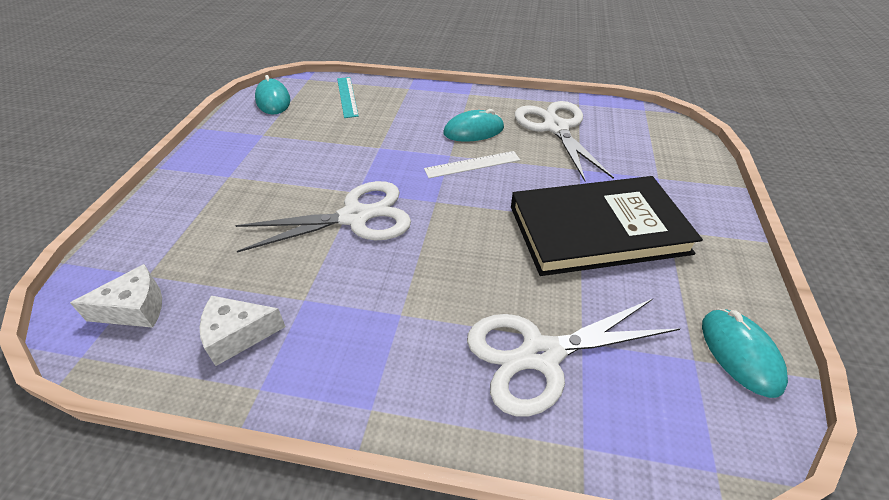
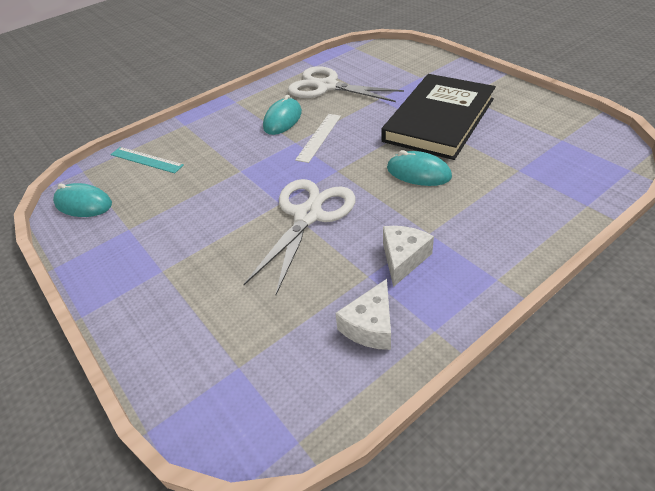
camera: 45 degrees left, 0 degrees up
(135, 309) = (275, 386): white cheese -> white cheese (403, 259)
(540, 355) = (514, 189): white scissors -> none
(740, 354) = (570, 124): turquoise mouse -> turquoise mouse (418, 173)

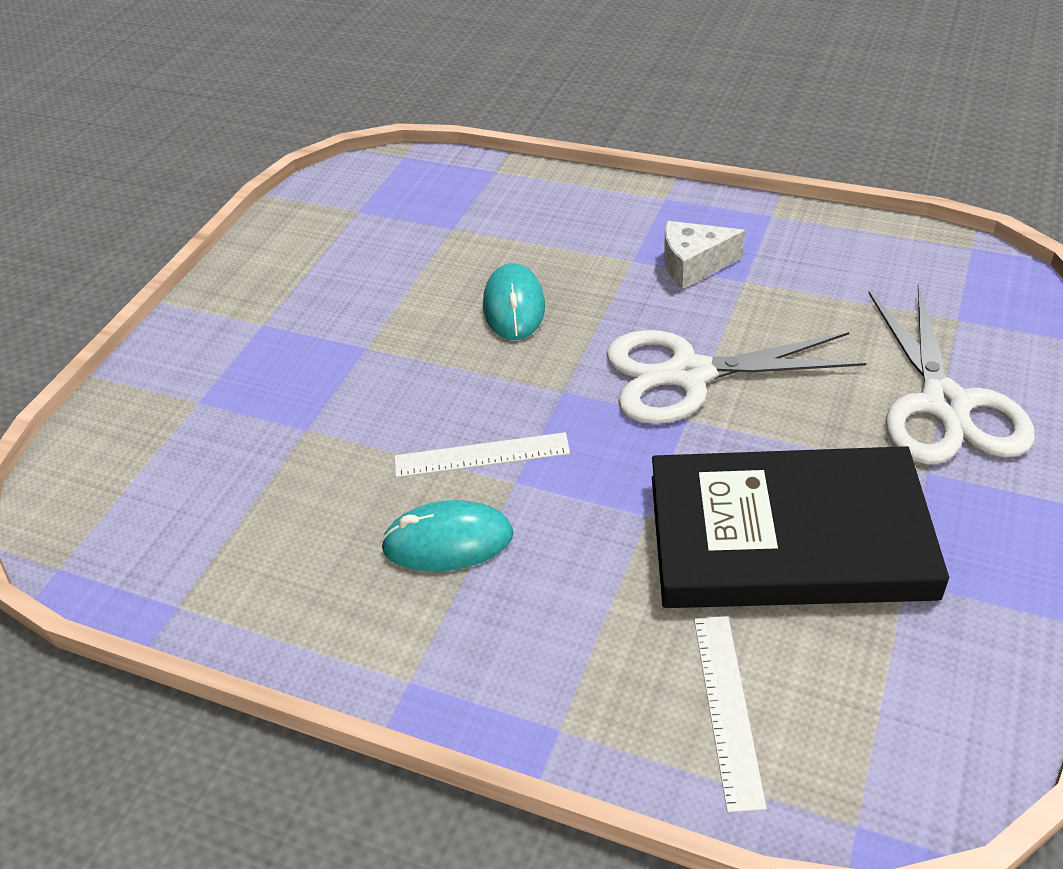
camera: 120 degrees left, 0 degrees up
(83, 204) = (928, 716): turquoise mouse -> none
(146, 160) = (727, 708): turquoise ruler -> white ruler
(327, 86) = (280, 531): white scissors -> white scissors (944, 405)
(370, 326) = (809, 253): white cheese -> none
(439, 120) = (354, 331): black book -> black book (788, 536)

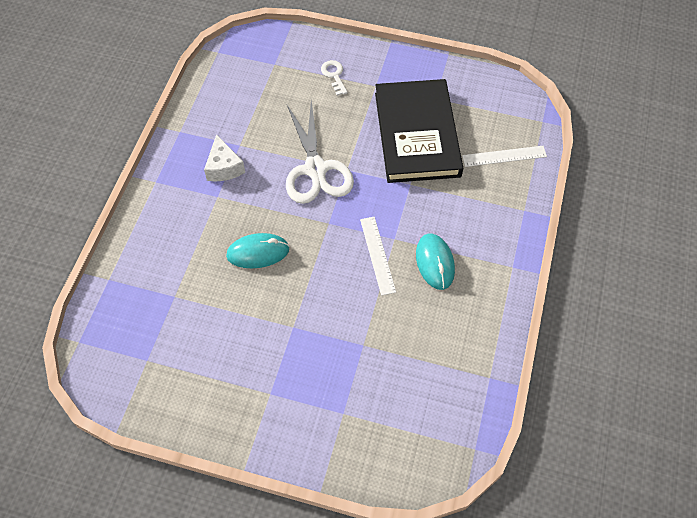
camera: 100 degrees left, 15 degrees up
(944, 405) = (334, 75): white scissors -> white key

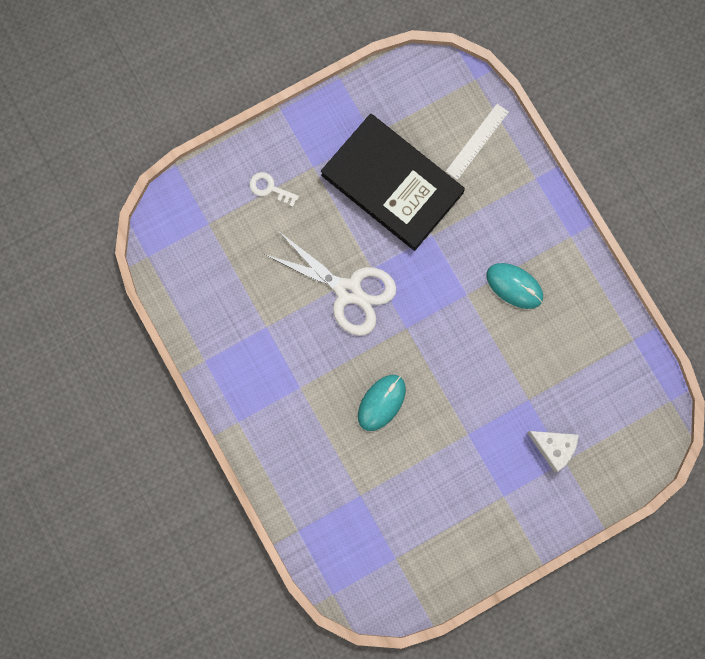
camera: 45 degrees left, 20 degrees up
(224, 167) = (276, 358): white cheese -> white cheese (554, 448)
(377, 255) = (468, 320): white ruler -> none

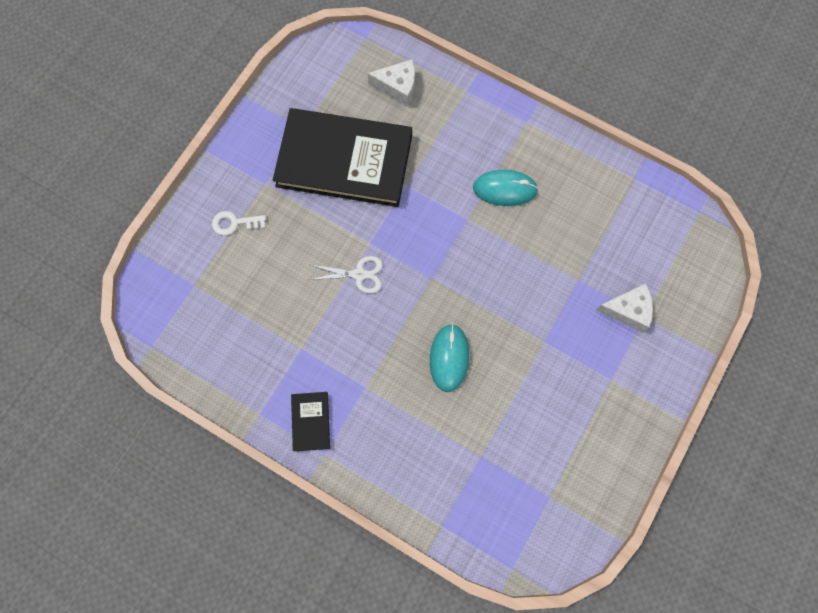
camera: 30 degrees left, 5 degrees down
(241, 390) = (310, 421): none -> black book
(348, 291) = (359, 274): white scissors -> white scissors, size x0.52
(477, 141) = (398, 87): white ruler -> white cheese

